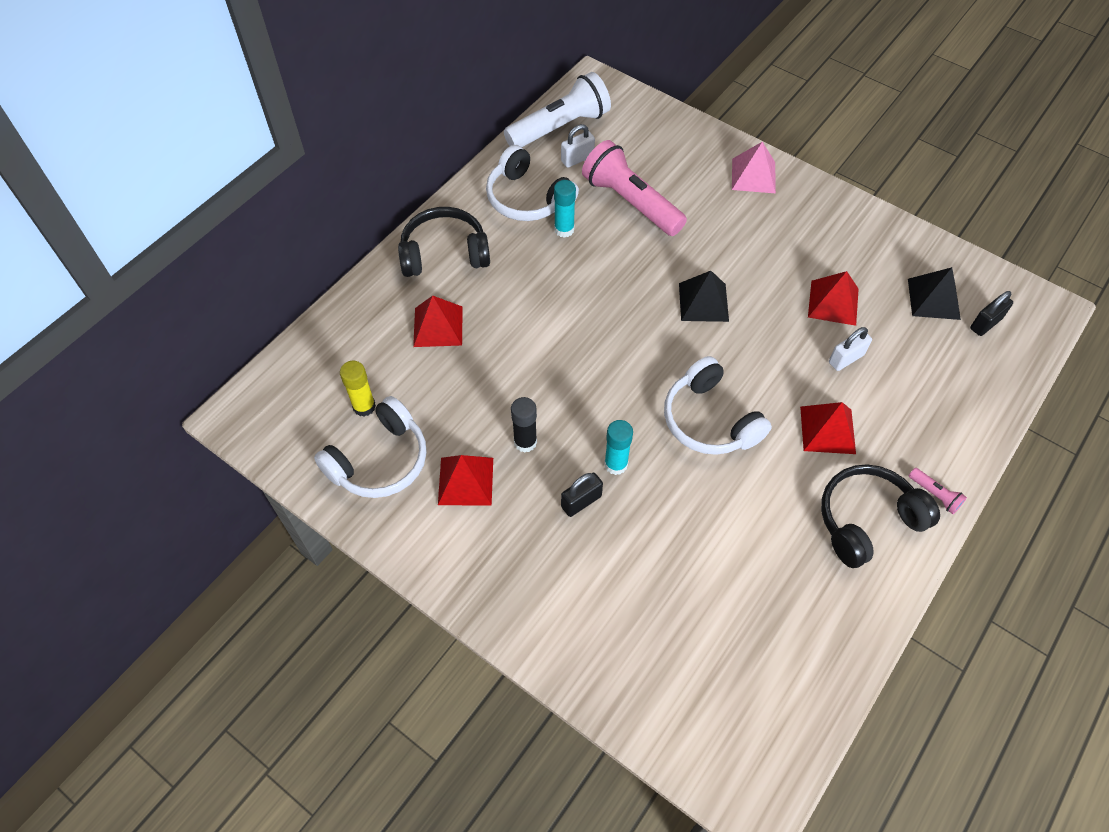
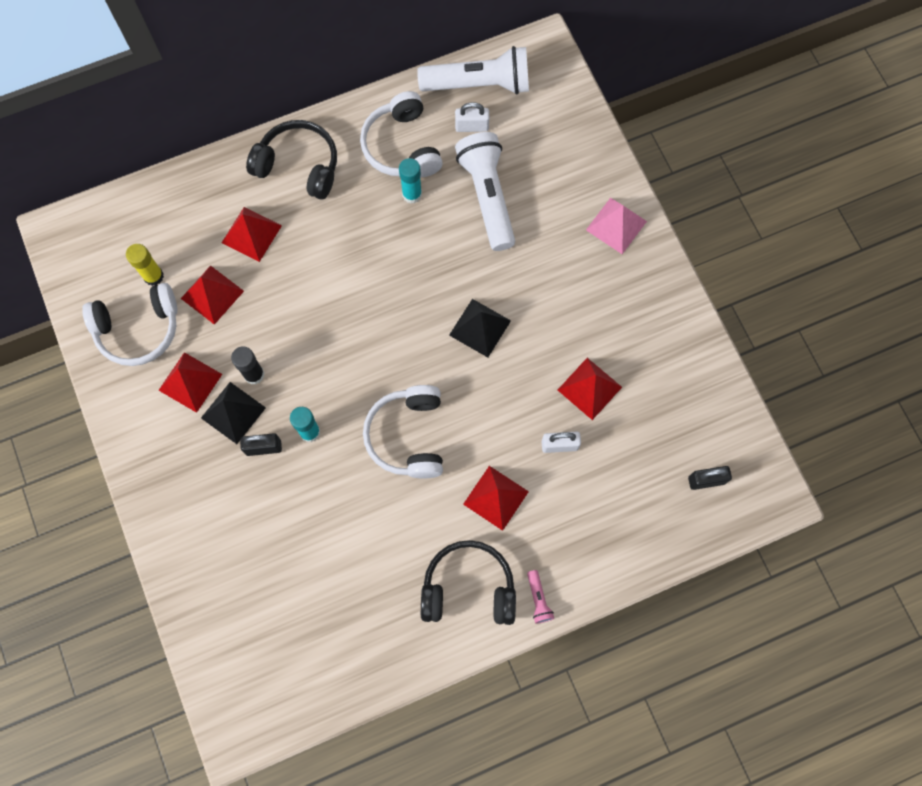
camera: 30 degrees right, 15 degrees up
(435, 394) = (212, 294): none -> red pyramid
(631, 202) = (487, 196): pink flashlight -> white flashlight
(934, 299) = (680, 433): black pyramid -> black pyramid (233, 413)

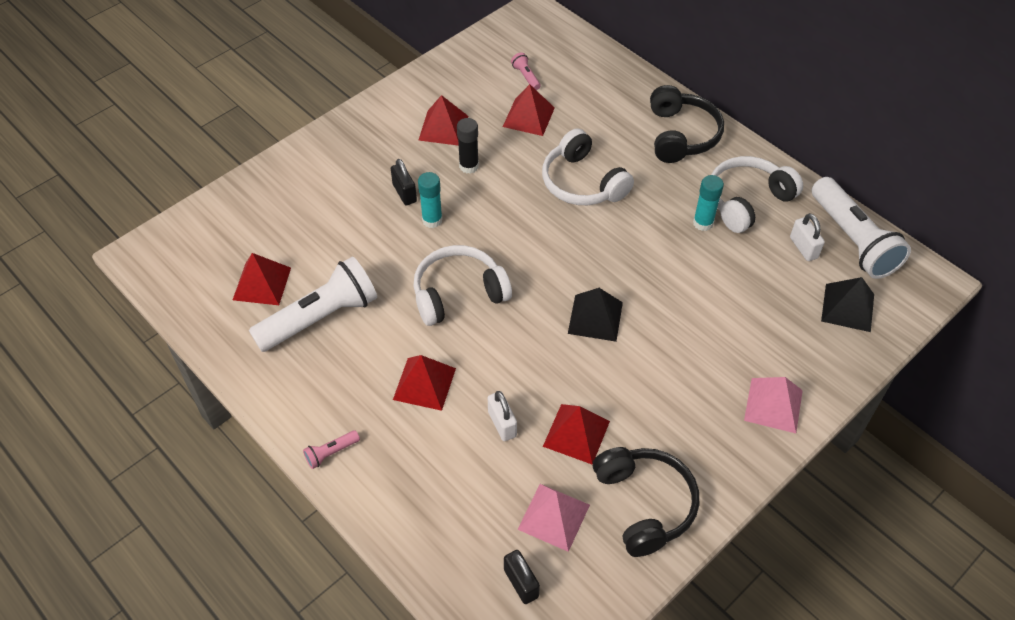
camera: 70 degrees right, 20 degrees down
(138, 329) = (474, 82): white headphones -> white headphones (582, 183)
(153, 276) = (526, 77): yellow glue stick -> pink flashlight
(233, 413) = (428, 163): black pyramid -> black pyramid (847, 307)
(251, 234) = (598, 124): red pyramid -> red pyramid (262, 283)
(468, 588) = (324, 388): black headphones -> black headphones (645, 504)
(487, 196) = (737, 283): white flashlight -> white flashlight (320, 318)
(658, 434) = (553, 516): none -> pink pyramid

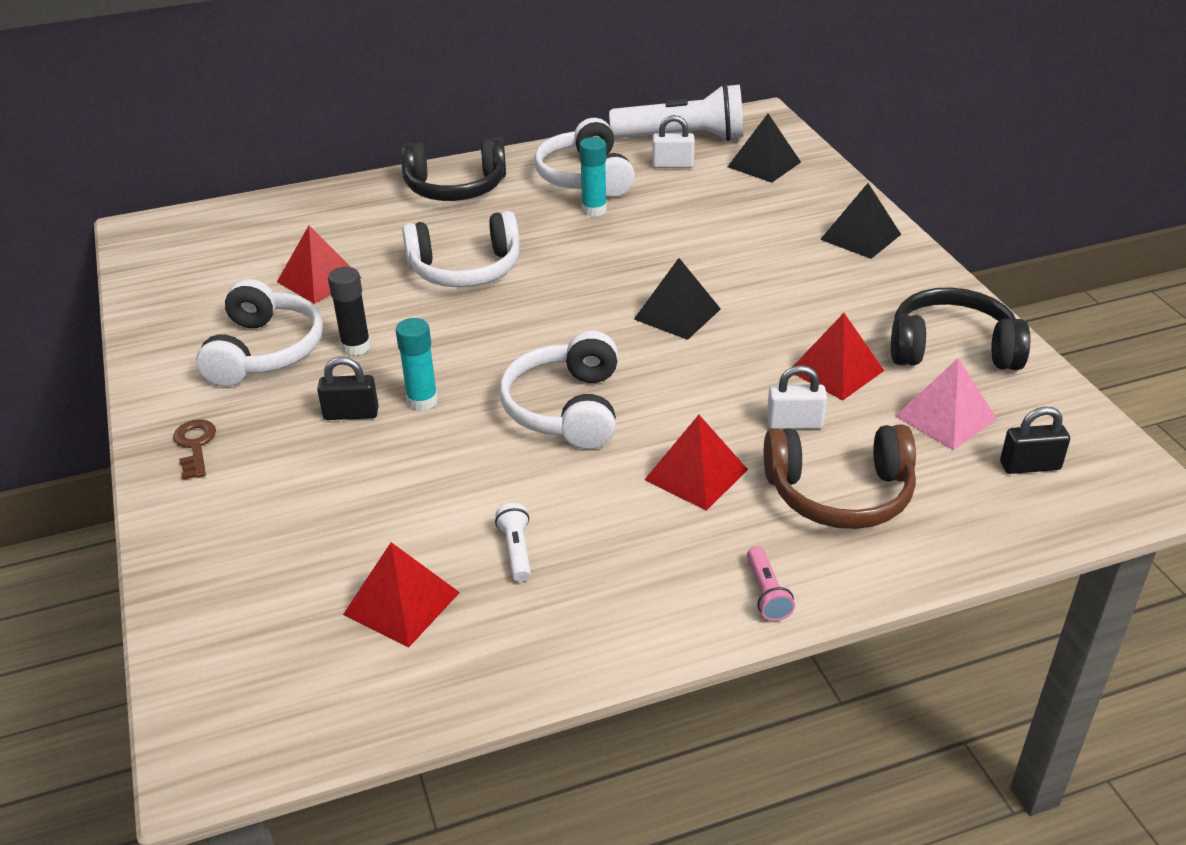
camera: 65 degrees left, 15 degrees down
(320, 318) = (516, 551): white flashlight -> white flashlight, size x0.41
(347, 140) = (195, 446): none -> brown key
(439, 469) = (840, 494): none -> brown headphones
(443, 128) = (265, 351): red pyramid -> white headphones
(526, 77) = (248, 264): pink flashlight -> none
(681, 135) = (456, 188): black headphones -> black headphones turned 150 degrees clockwise
(773, 405) = (860, 237): pink pyramid -> black pyramid

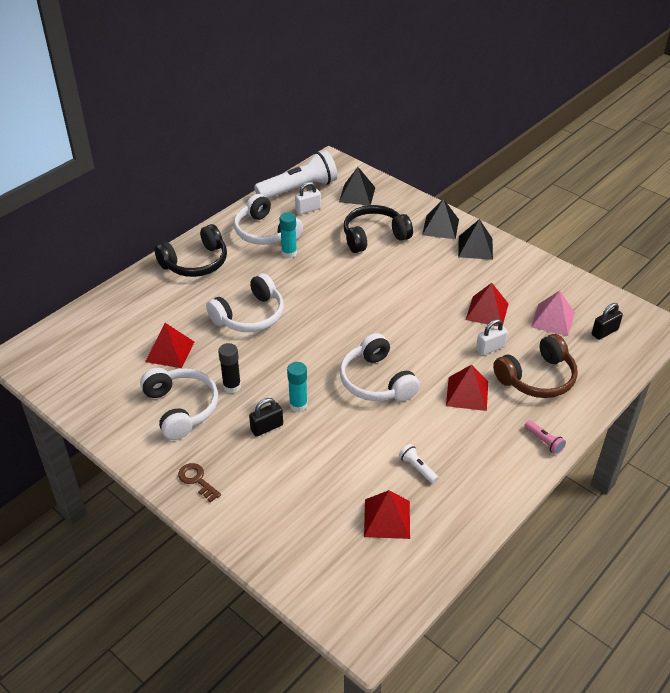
camera: 30 degrees left, 5 degrees up
(677, 314) = (386, 305): black pyramid -> black pyramid (475, 247)
(952, 348) = (529, 280): black headphones -> black headphones (374, 236)

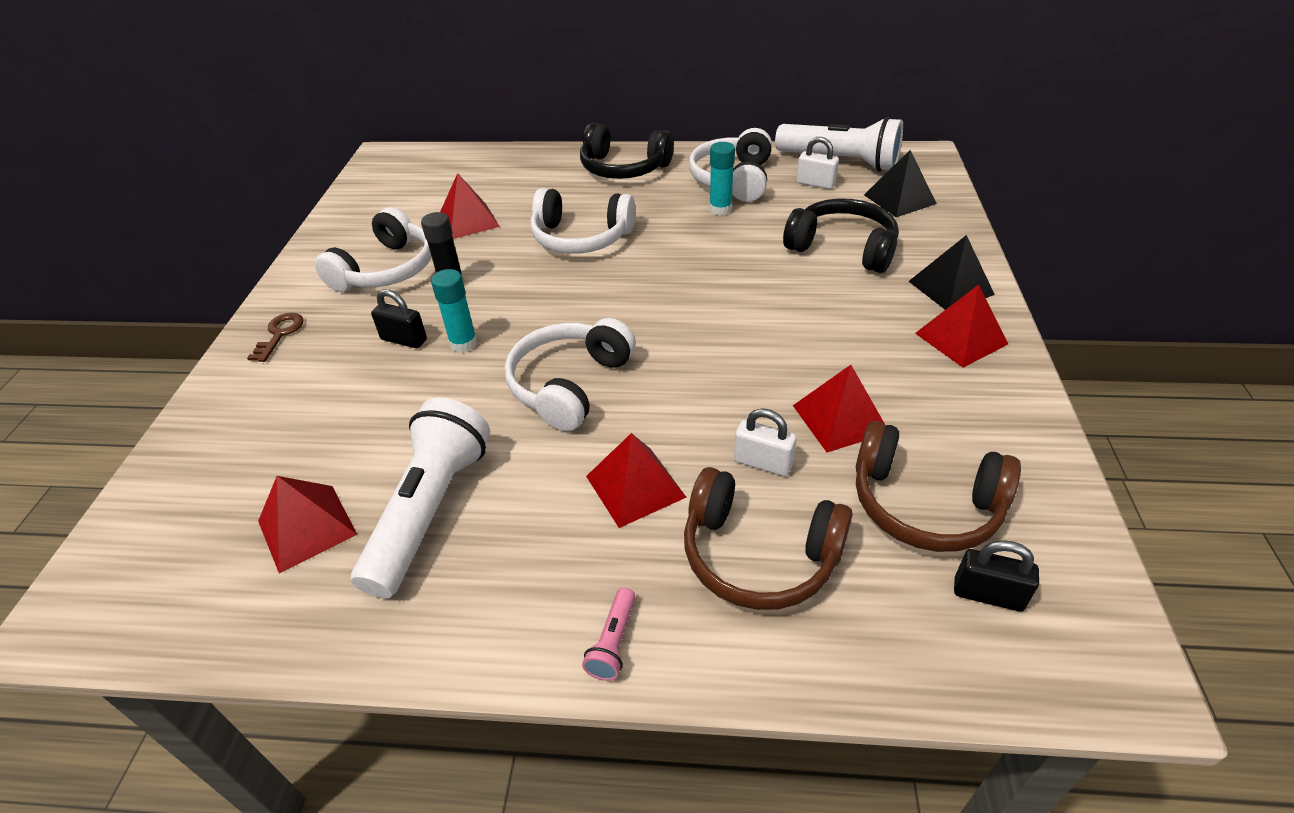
camera: 55 degrees right, 0 degrees up
(417, 468) = (430, 510): white flashlight -> white flashlight, size x2.46
(475, 247) = (961, 338): black pyramid -> red pyramid
(553, 319) = (924, 504): pink pyramid -> brown headphones

